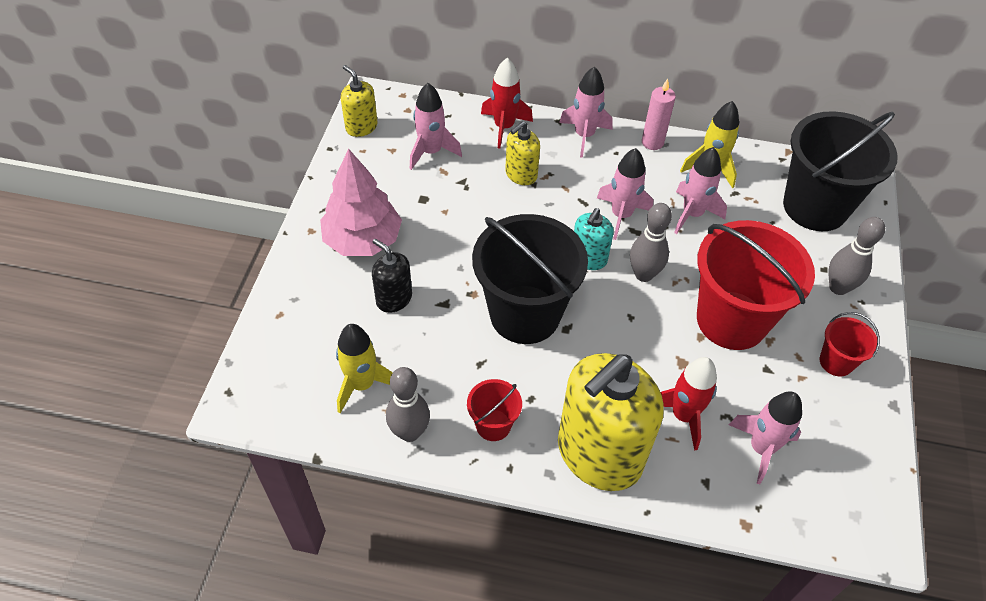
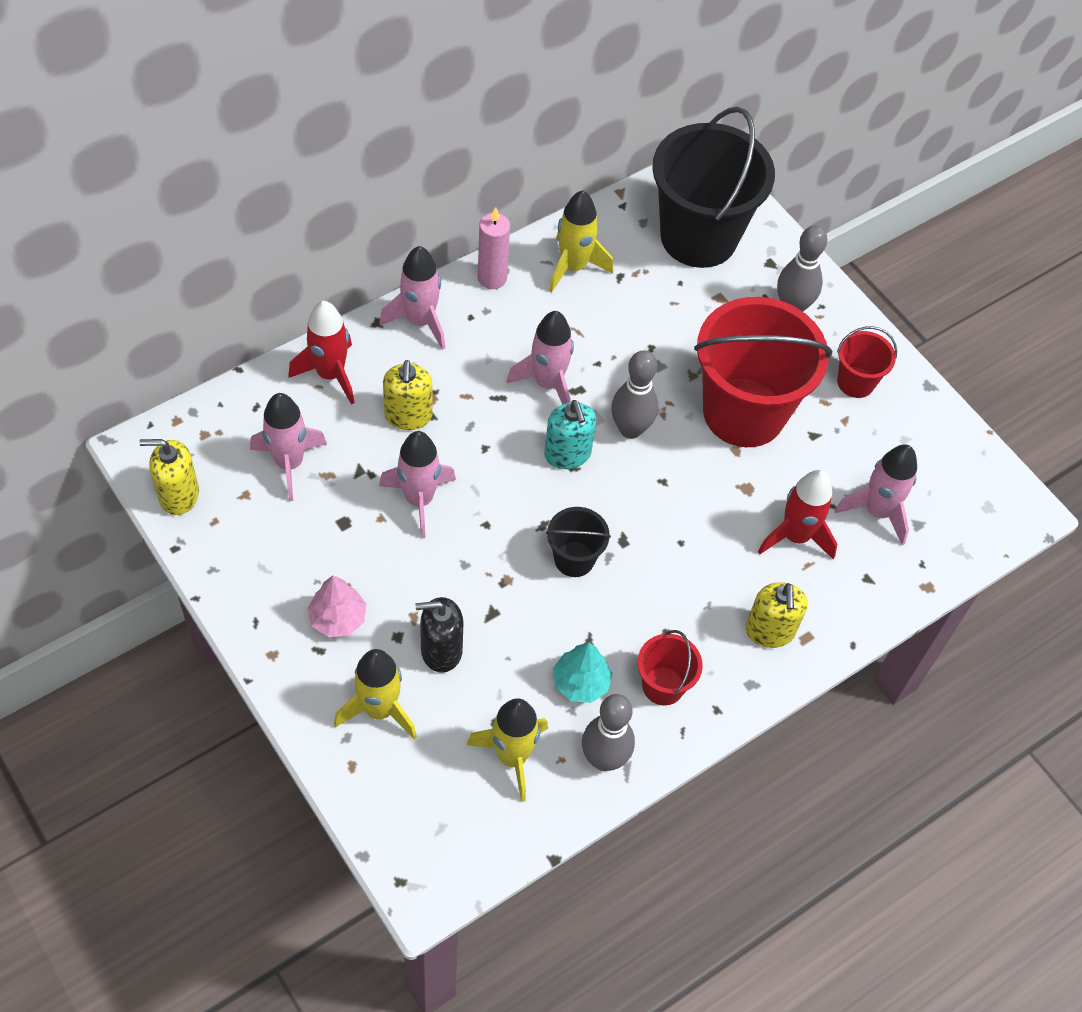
camera: 50 degrees left, 5 degrees up
(326, 300) = (379, 710): none -> yellow rocket
(363, 240) = (337, 618): pink tree -> pink tree, size x0.54
(448, 380) = (581, 682): none -> turquoise tree
(525, 314) = (574, 559): black bucket -> black bucket, size x0.46
(599, 454) = (769, 631): yellow soap dispenser -> yellow soap dispenser, size x0.48
(692, 214) = (607, 330): pink rocket -> pink rocket (419, 500)

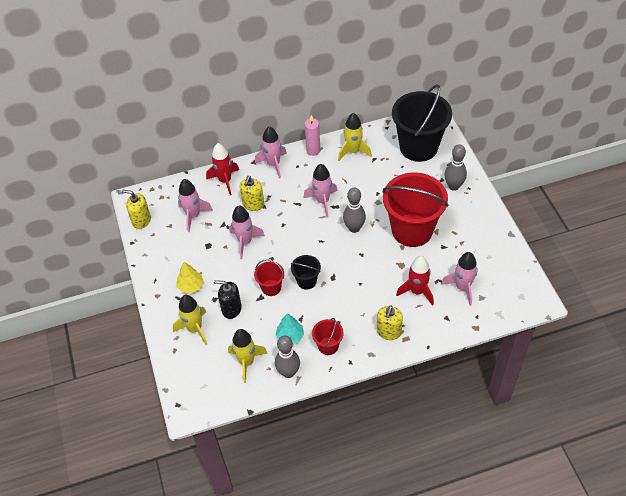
camera: 25 degrees right, 5 degrees down
(337, 618) = (191, 286): pink tree -> yellow tree
(567, 454) = (320, 234): turquoise soap dispenser -> none
(855, 382) = (473, 226): red bucket -> red bucket (271, 287)

